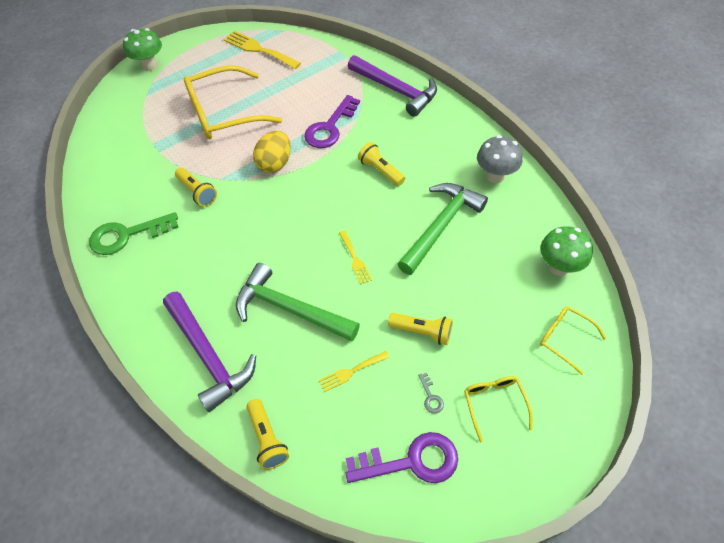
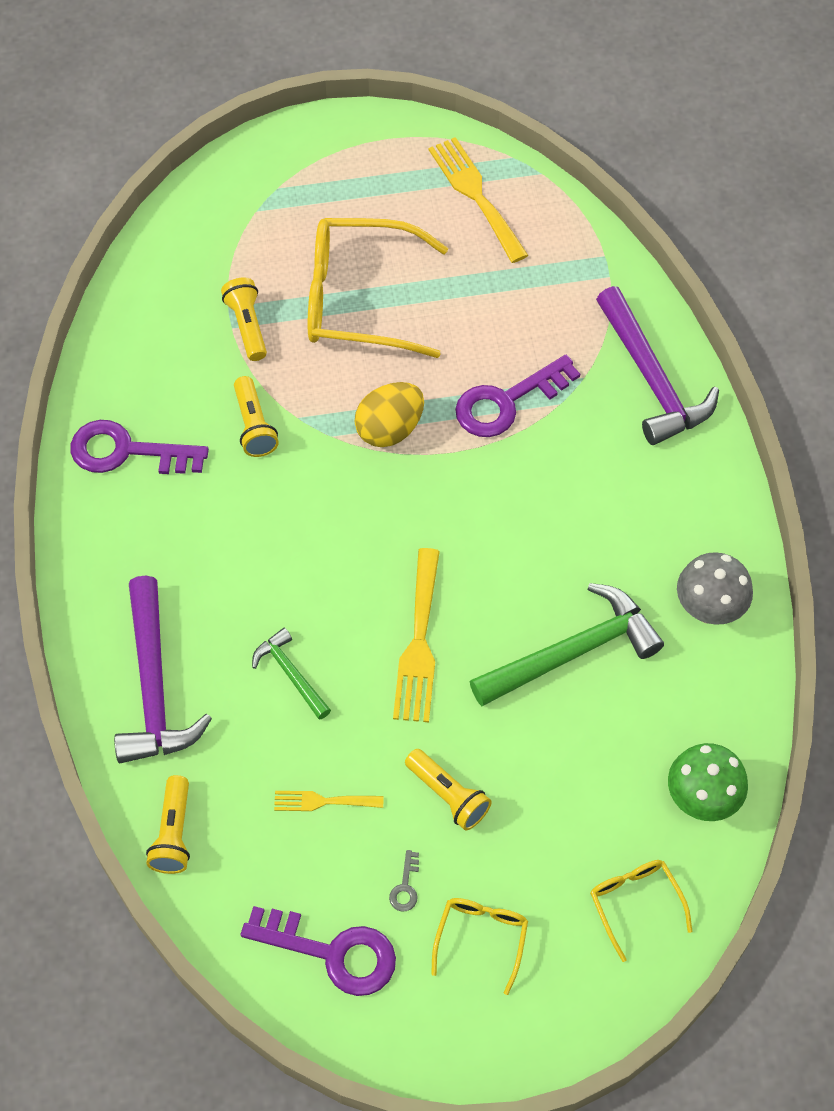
camera: 25 degrees right, 5 degrees up
(127, 235) = (127, 451): green key -> purple key
(150, 65) = (289, 151): green mushroom -> none
(290, 309) = (291, 674): green hammer -> green hammer, size x0.53
(355, 259) = (419, 643): yellow fork -> yellow fork, size x1.81
(380, 170) = (540, 516): yellow flashlight -> yellow flashlight (247, 326)

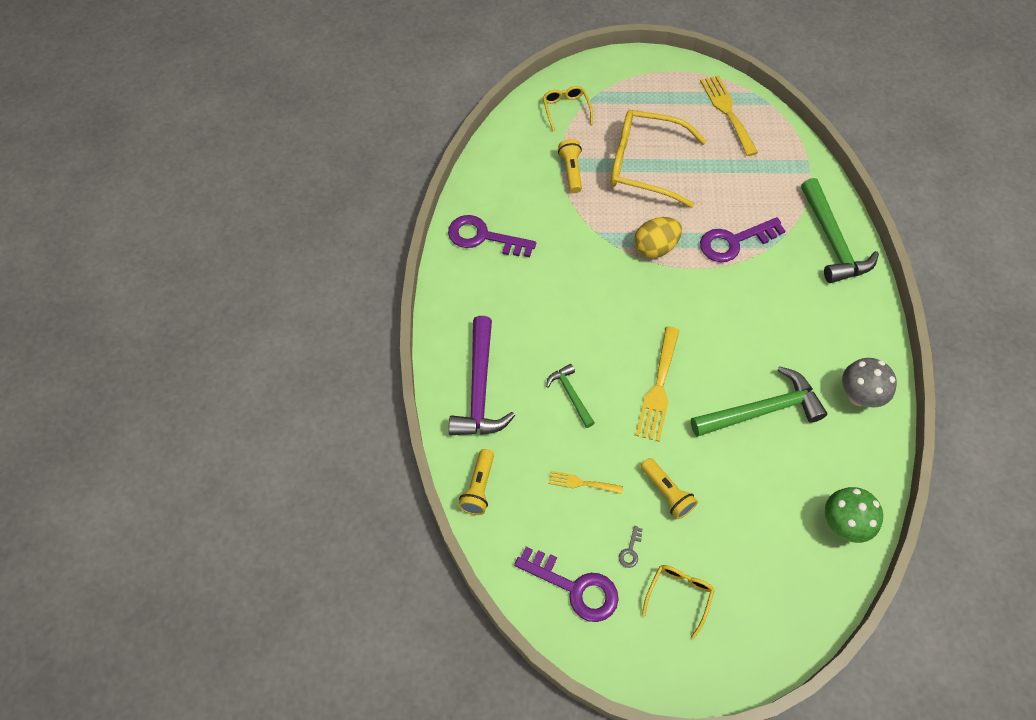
camera: 10 degrees right, 0 degrees up
(254, 426) = (567, 233): yellow flashlight -> none
(635, 903) = (789, 590): yellow glasses -> yellow glasses (566, 110)
(651, 378) = (832, 241): purple hammer -> green hammer

